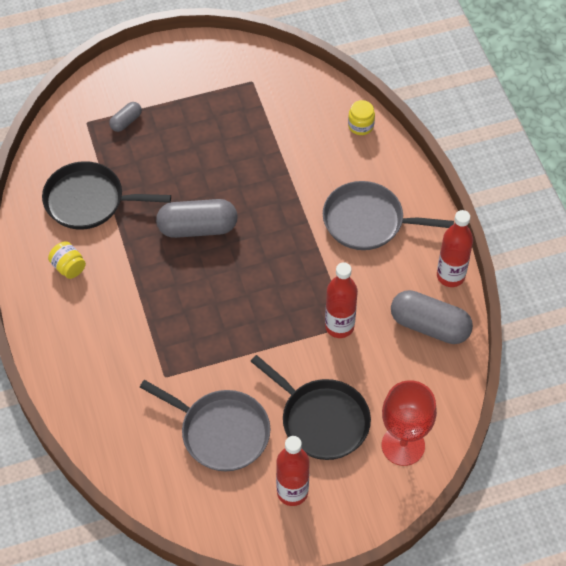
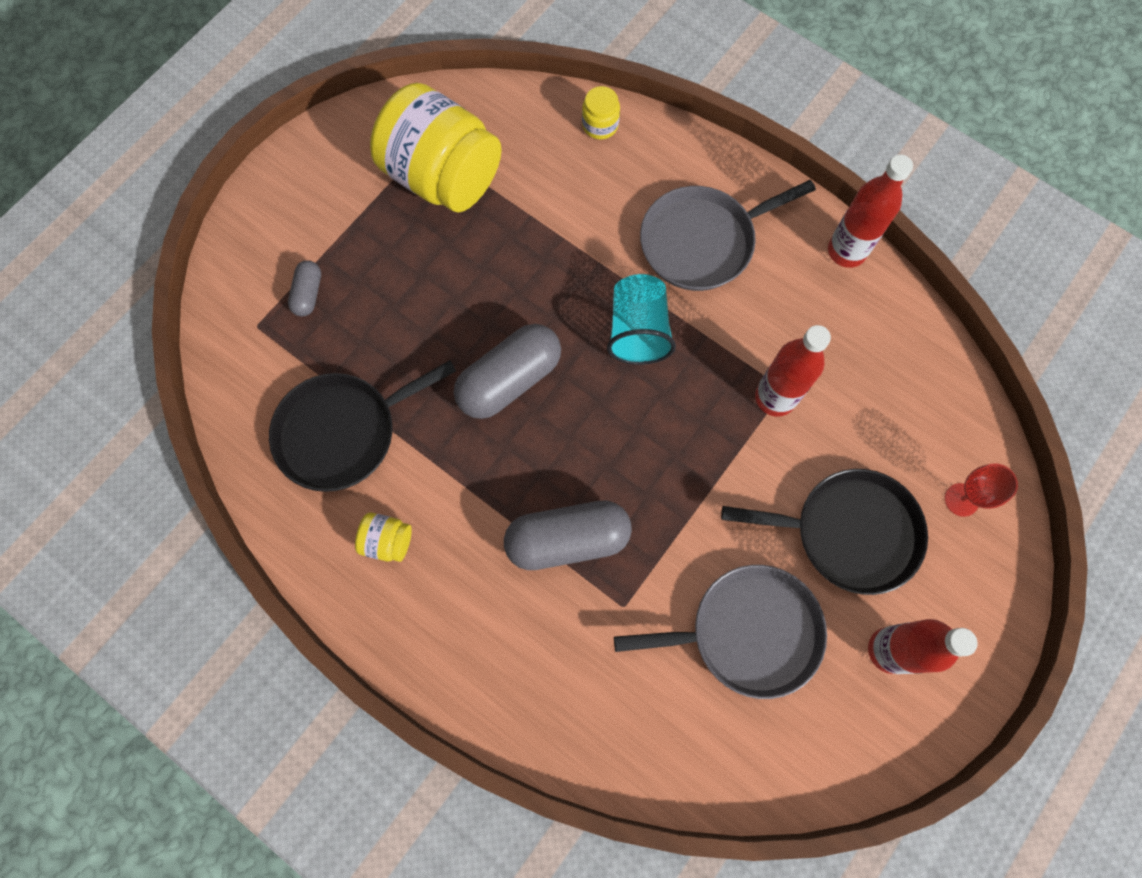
camera: 35 degrees left, 15 degrees up
(247, 103) = (443, 176): none -> yellow jar
(290, 245) = (638, 331): none -> turquoise cup
(403, 445) = (961, 500): red goblet -> red goblet, size x0.55
(429, 326) = (872, 329): grey capsule -> grey capsule (567, 540)

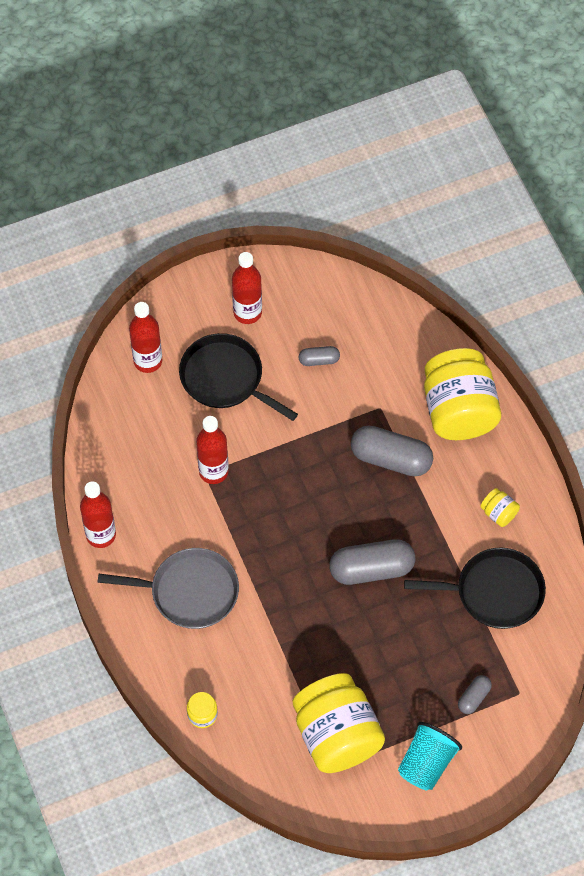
camera: 150 degrees left, 10 degrees down
(516, 665) = (458, 410): none -> yellow jar
(638, 331) = (271, 556): turquoise cup -> turquoise cup (426, 763)
(747, 632) = (319, 360): grey pan -> grey capsule
(961, 500) = (148, 361): red goblet -> red bottle

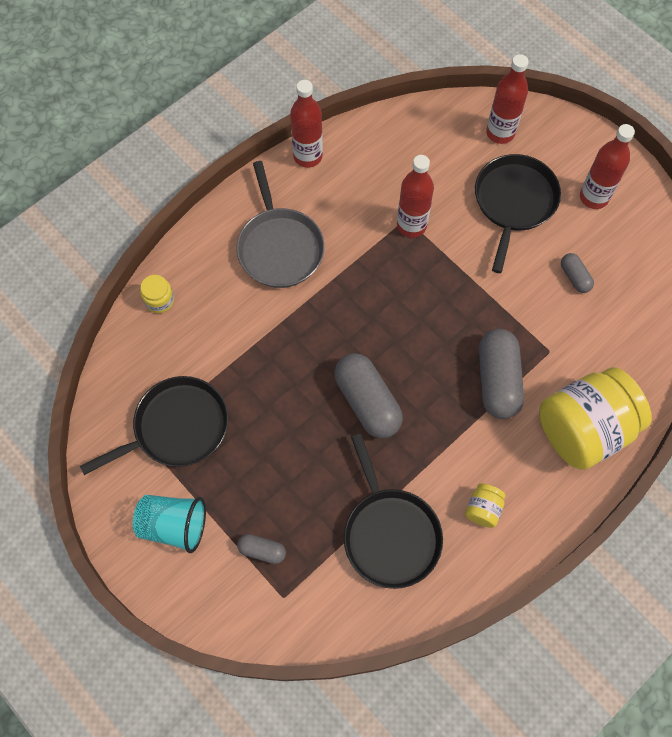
camera: 70 degrees right, 5 degrees up
(336, 735) = (176, 428): yellow jar -> black pan

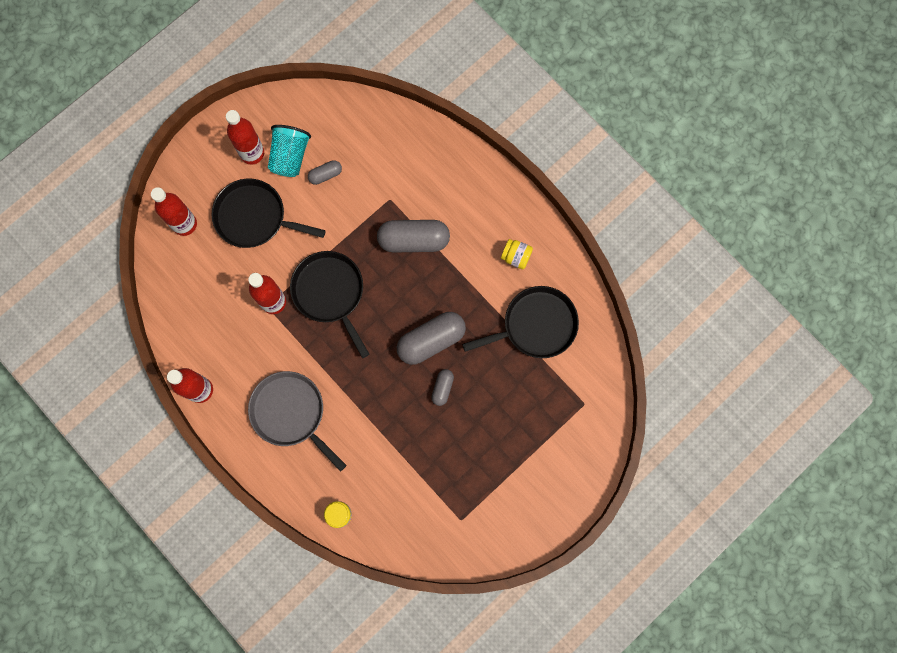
camera: 90 degrees left, 10 degrees up
(174, 525) = (532, 489): turquoise cup -> turquoise cup (290, 157)
(176, 428) = (453, 492): black pan -> black pan (330, 293)
(262, 551) = (550, 420): grey capsule -> grey capsule (442, 388)
(279, 247) = (291, 413): grey pan -> grey pan turned 120 degrees counterclockwise
(583, 429) = (453, 180): yellow jar -> none

